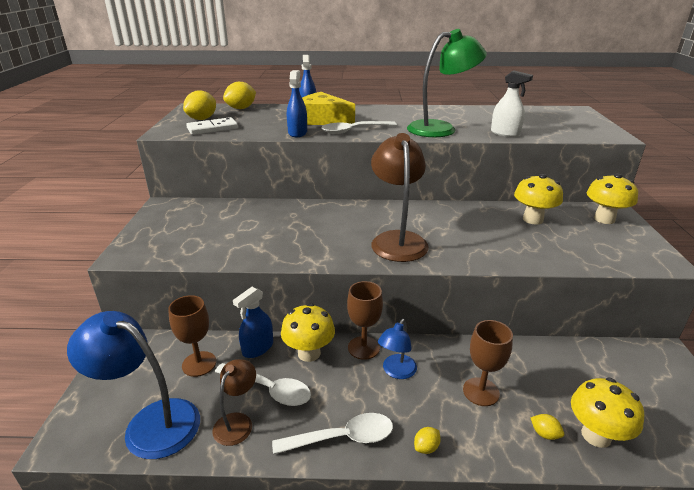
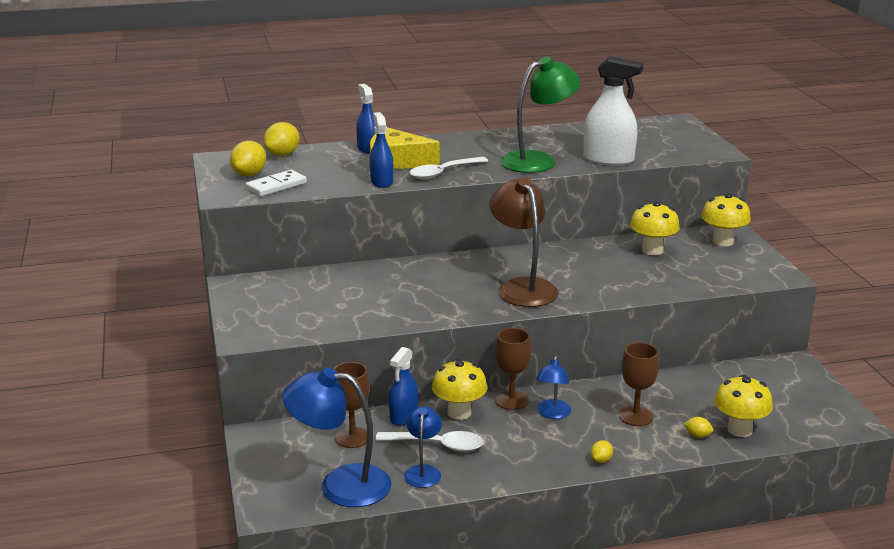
camera: 15 degrees left, 5 degrees down
(237, 422) = (423, 471): brown lamp -> blue lamp
(342, 438) = (525, 466): white spoon -> none
(505, 133) = (608, 160): white spray bottle -> white spray bottle, size x1.57

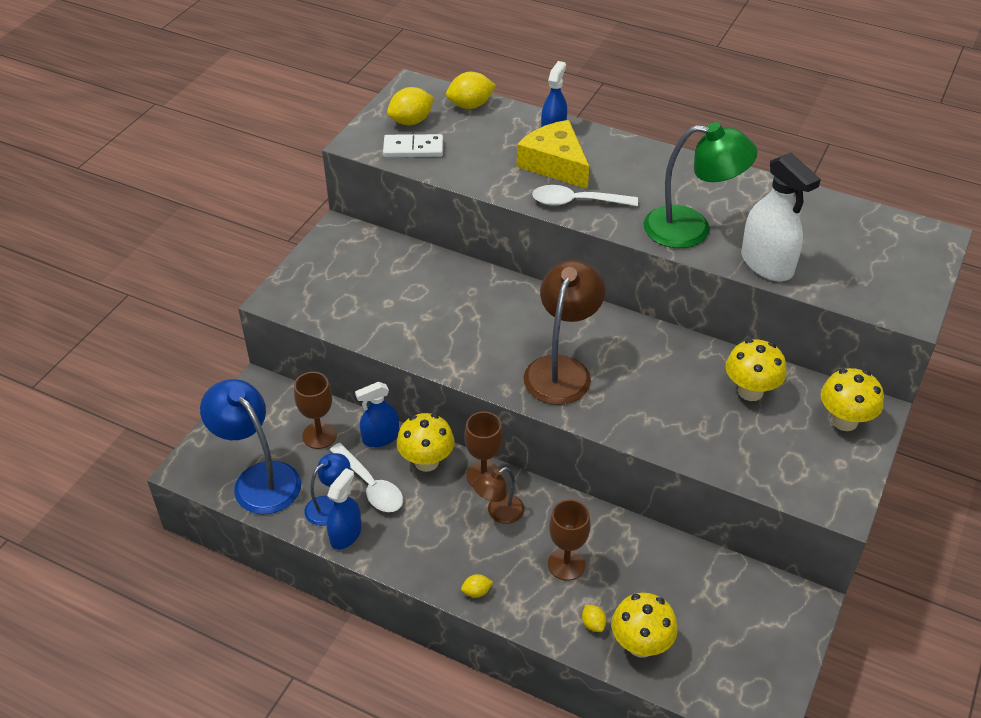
camera: 40 degrees right, 20 degrees up
(381, 182) = (506, 187): blue spray bottle -> blue spray bottle (345, 534)
(552, 414) = (499, 513): blue lamp -> brown lamp

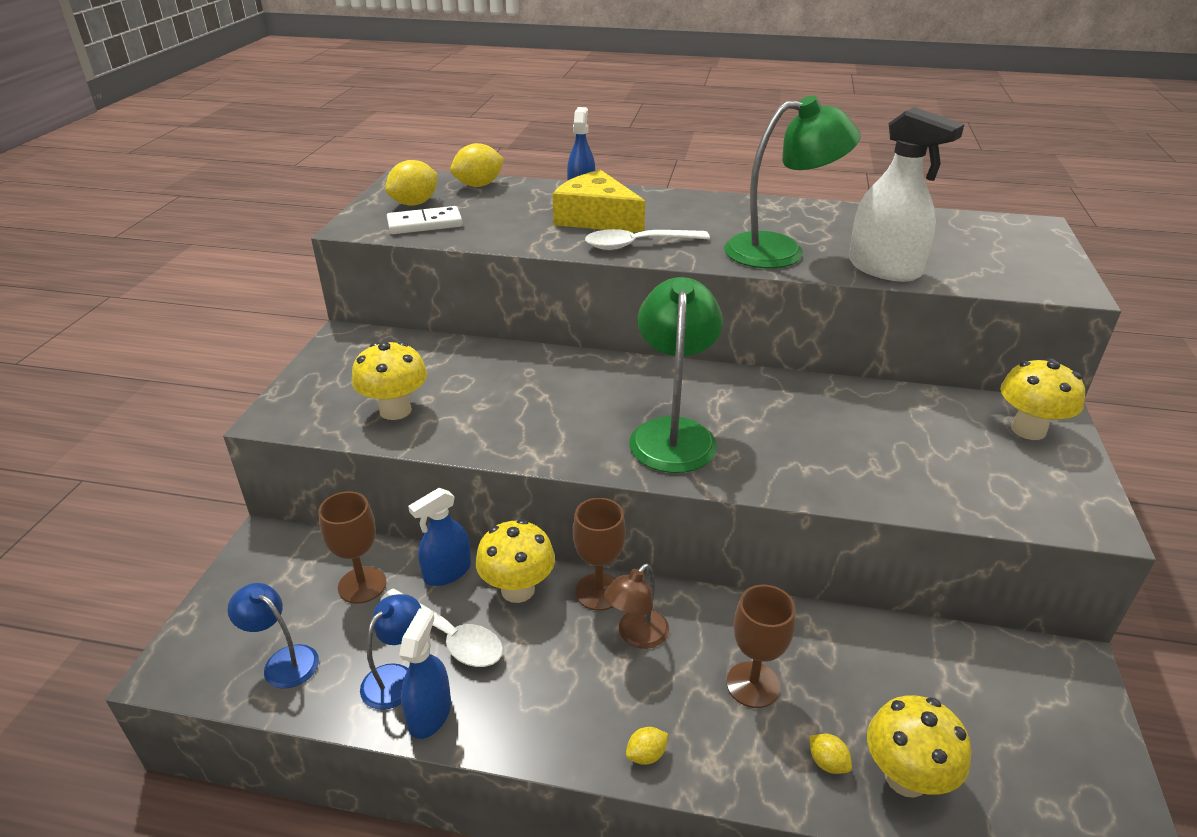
camera: 15 degrees left, 10 degrees down
(259, 479) = (283, 661): blue lamp -> blue lamp, size x0.54
(561, 369) = (673, 433): brown lamp -> green lamp
(750, 391) = (905, 418): yellow mushroom -> yellow mushroom (395, 410)

